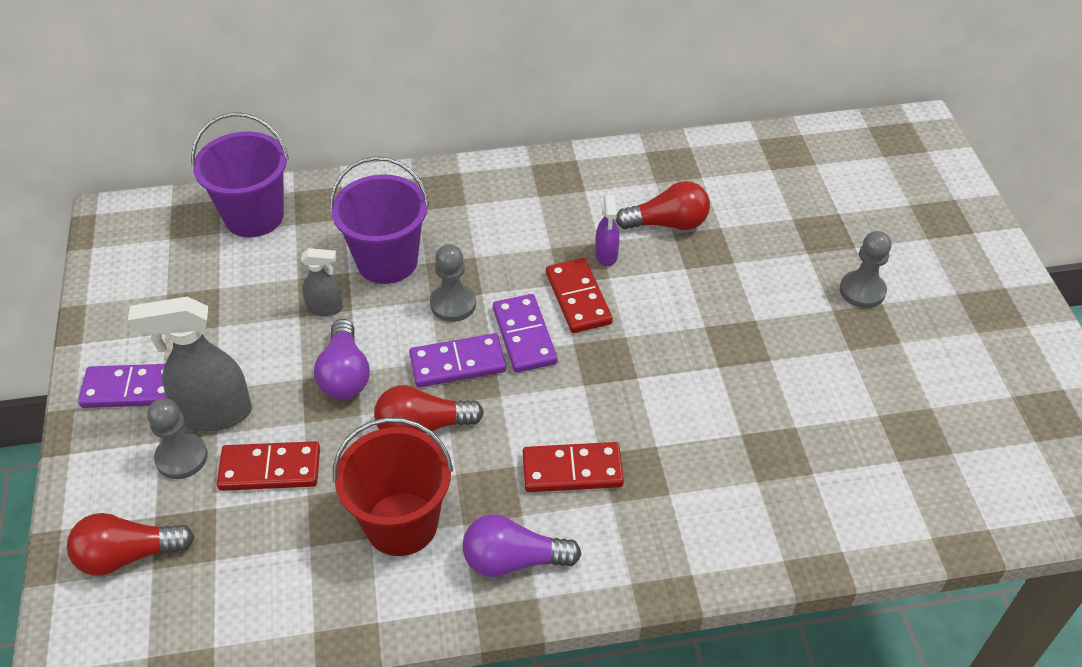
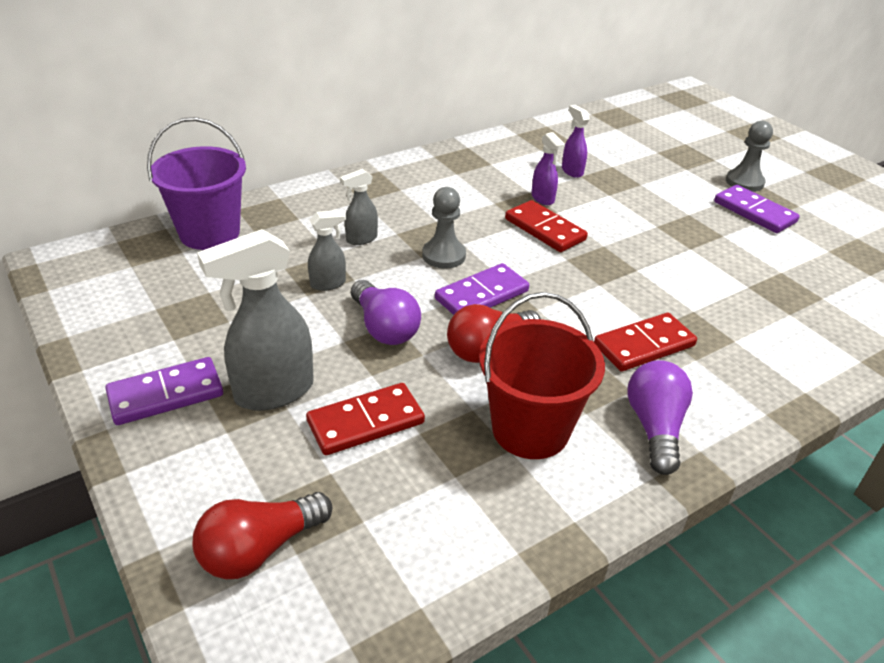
camera: 25 degrees left, 10 degrees down
(181, 457) = (262, 439): grey pawn -> none
(387, 261) = (361, 239): purple bucket -> grey spray bottle
(513, 560) = (655, 427): purple light bulb -> purple light bulb turned 120 degrees clockwise
(524, 336) = (522, 263): purple domino -> purple domino (754, 212)
(667, 224) = (572, 171): red light bulb -> purple spray bottle

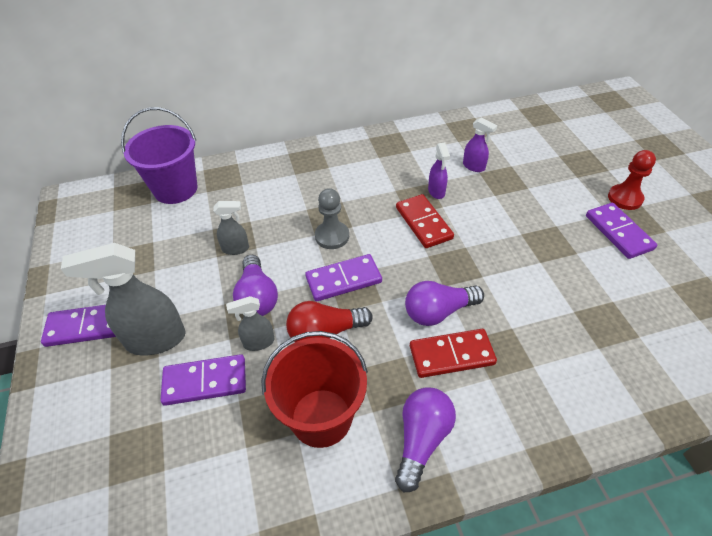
camera: 20 degrees right, 10 degrees up
(259, 549) = (86, 475): red light bulb -> none
(361, 239) = (278, 210): grey spray bottle -> grey spray bottle (258, 342)
(365, 422) = (205, 381): red domino -> purple domino
(572, 171) = (474, 167): purple spray bottle -> purple spray bottle turned 135 degrees clockwise
(607, 308) = (438, 312): none -> purple light bulb
(744, 182) = (625, 198): grey pawn -> red pawn

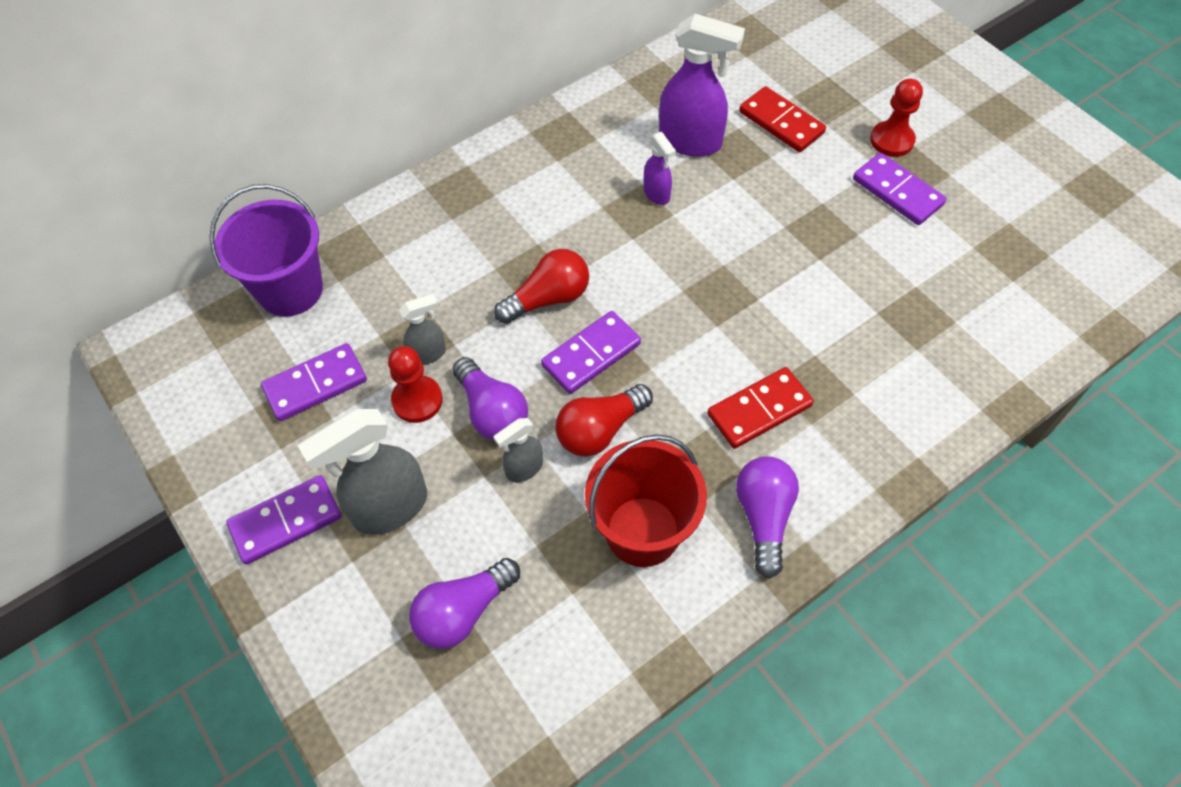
camera: 20 degrees left, 10 degrees up
(205, 381) = (483, 537): purple domino -> purple domino (315, 384)
(213, 275) = (417, 400): none -> red pawn
(332, 236) = (548, 299): grey pawn -> red light bulb
(424, 223) = (659, 245): red domino -> red domino (781, 122)
(438, 312) = (724, 361): purple light bulb -> purple light bulb (463, 611)
(474, 167) = (691, 142): purple spray bottle -> purple spray bottle, size x1.90

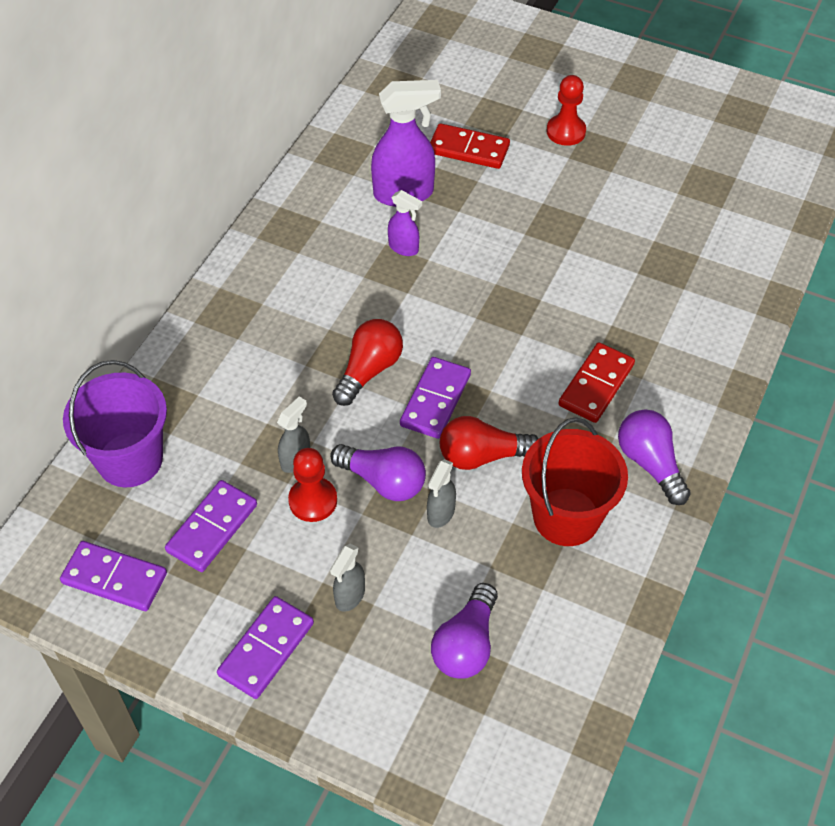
camera: 30 degrees left, 5 degrees down
(389, 508) = (349, 596): grey spray bottle -> grey spray bottle, size x0.53
(600, 430) = (482, 456): red light bulb -> red light bulb turned 60 degrees clockwise
(897, 192) = (595, 171): purple domino -> purple domino (114, 578)

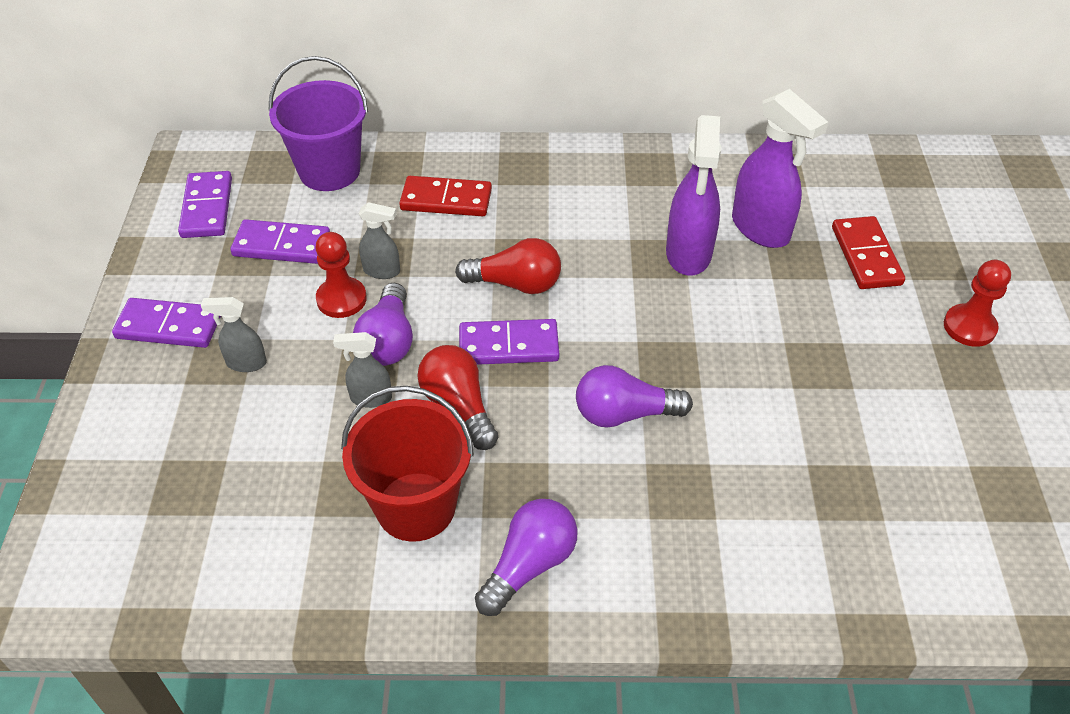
camera: 65 degrees right, 5 degrees down
(404, 248) = (688, 254): purple spray bottle -> purple spray bottle, size x1.90
(466, 644) = (223, 471): purple light bulb -> purple light bulb (624, 414)
(596, 385) = (612, 476): red domino -> red domino (446, 200)

